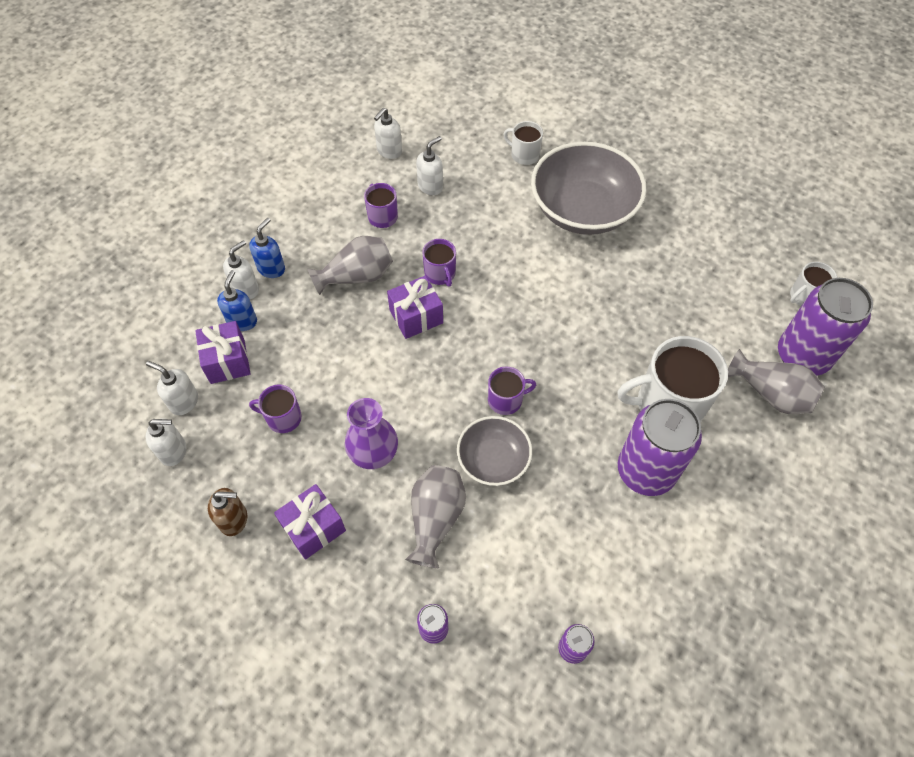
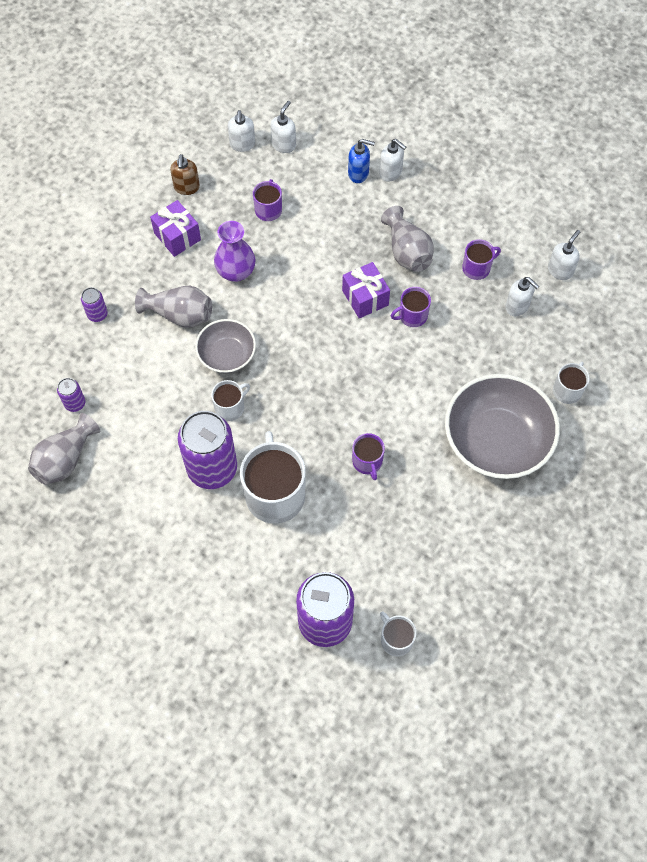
camera: 90 degrees right, 5 degrees up
(227, 361) = (320, 168): purple gift -> none
(271, 268) = (413, 188): blue soap dispenser -> none
(389, 151) = (560, 270): white soap dispenser -> white soap dispenser turned 90 degrees clockwise
(506, 400) = (282, 365): purple mug -> purple mug (367, 462)
(564, 454) = (230, 407): none -> white mug
(771, 394) = (284, 585): grey vase -> grey vase (65, 459)

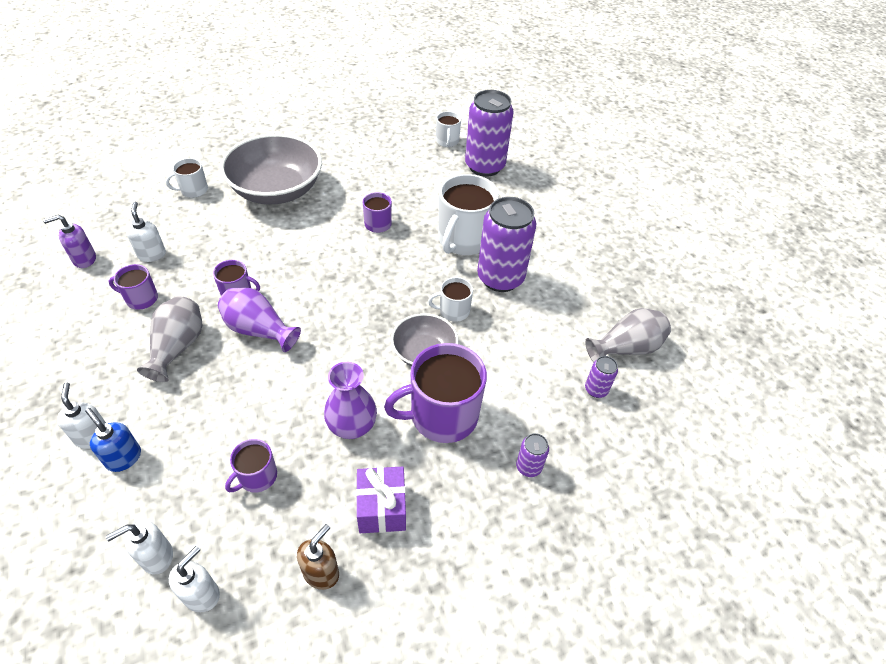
camera: 150 degrees left, 15 degrees down
(179, 315) = (442, 415): grey vase -> purple mug
(365, 298) = (259, 330): purple gift -> purple vase
(560, 270) = (84, 259): white soap dispenser -> purple soap dispenser

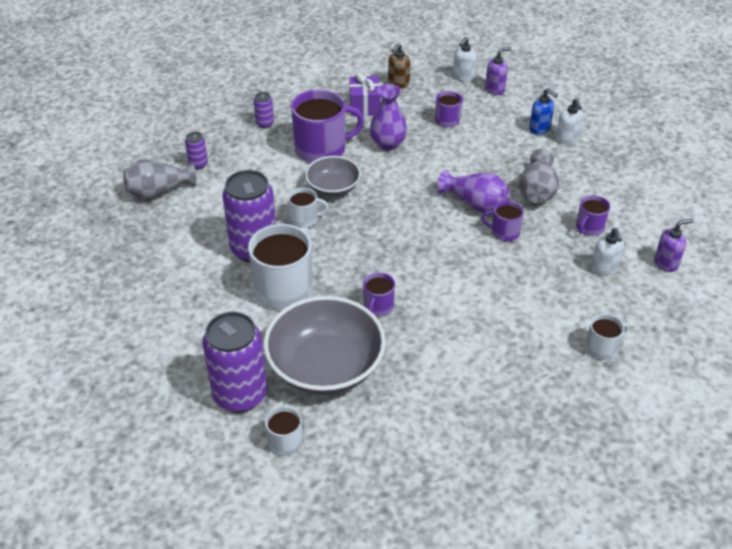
camera: 175 degrees left, 5 degrees down
(141, 299) = (589, 228): purple mug -> purple mug turned 120 degrees clockwise
(156, 557) = (495, 89): white soap dispenser -> purple soap dispenser
(277, 190) = (503, 350): grey bowl -> grey bowl (325, 367)

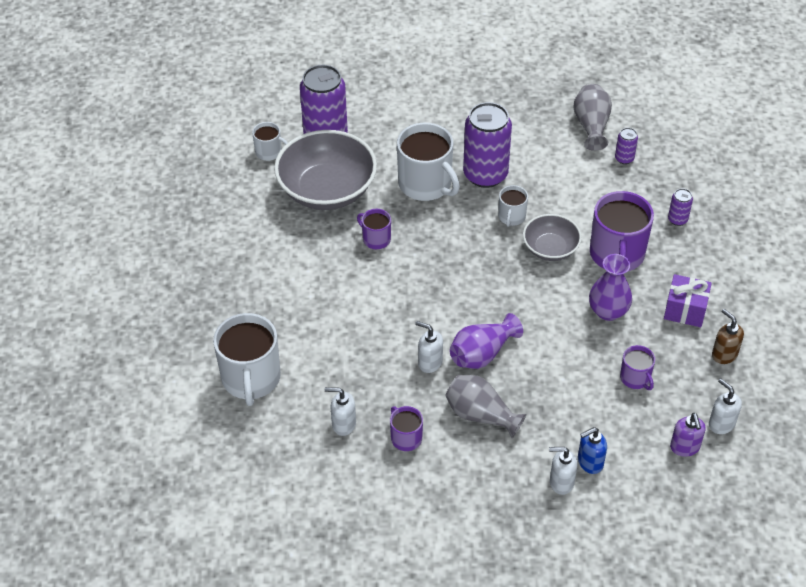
camera: 110 degrees right, 5 degrees up
(504, 232) = (429, 362): purple mug -> white soap dispenser
(602, 348) = (251, 378): white mug -> white mug, size x1.96
(666, 263) = (326, 482): purple soap dispenser -> none

